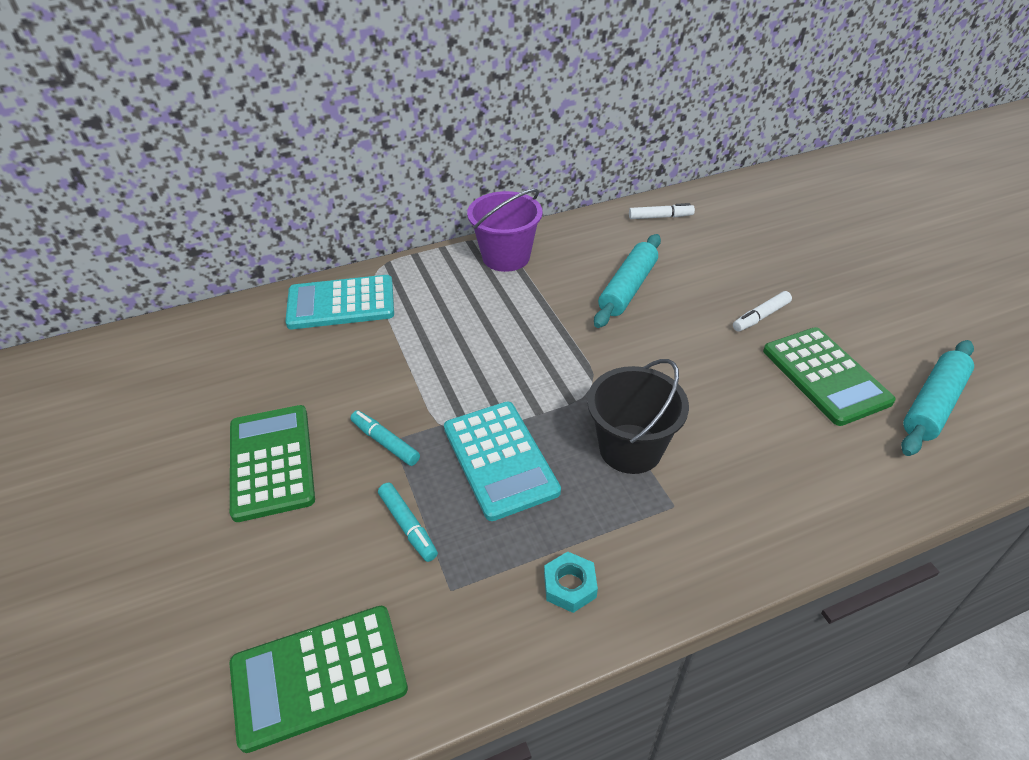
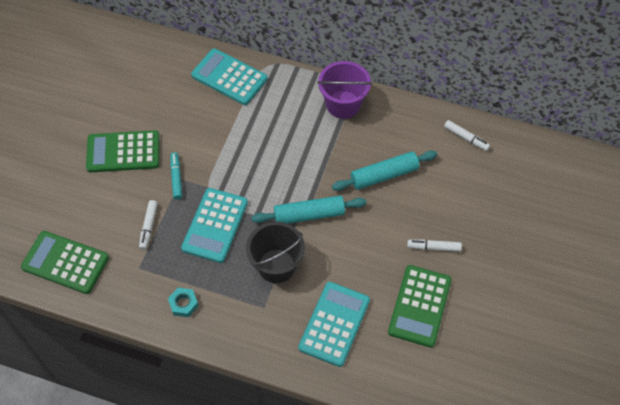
camera: 40 degrees right, 15 degrees up
(271, 462) = (123, 152): green calculator -> green calculator turned 120 degrees counterclockwise
(408, 526) = (149, 227): turquoise marker -> white marker
(774, 460) = (334, 324): none -> turquoise calculator
(932, 405) = (452, 364): turquoise rolling pin -> turquoise rolling pin (309, 214)

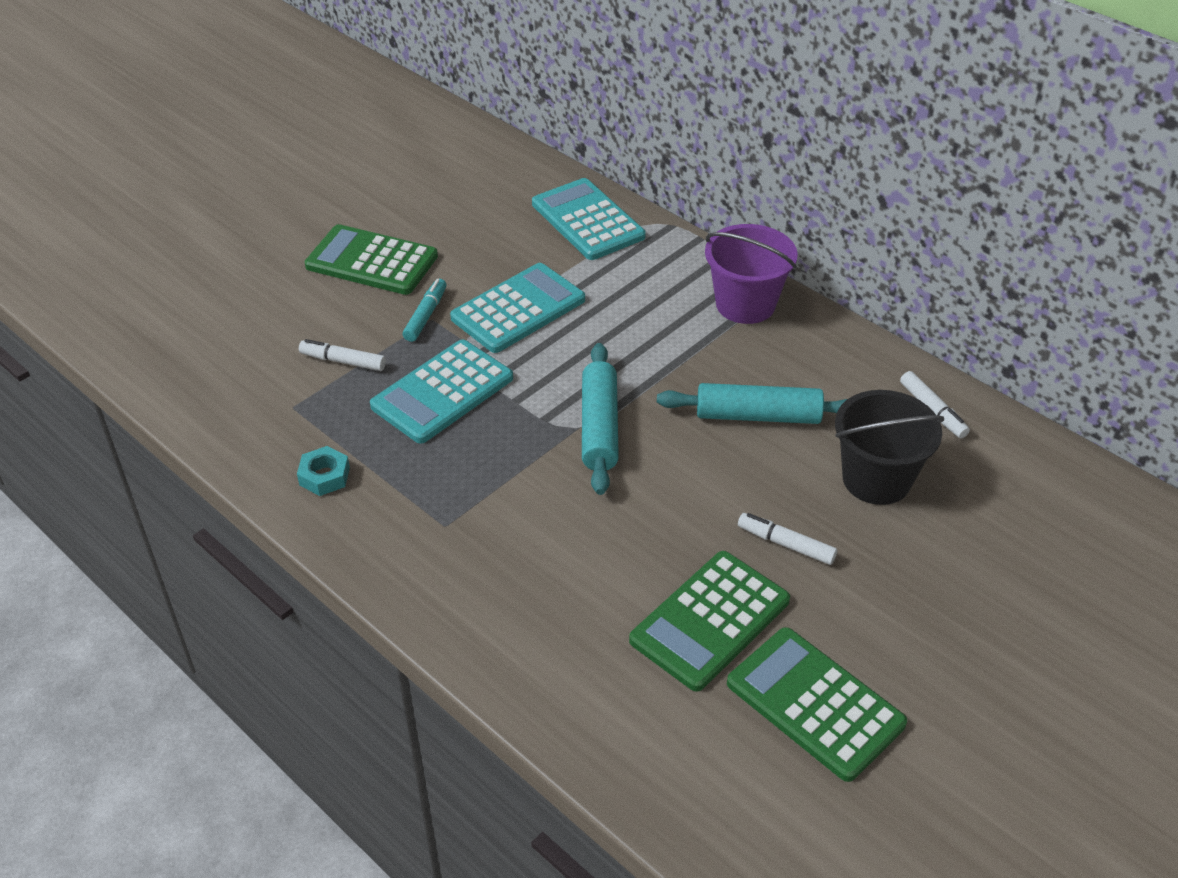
camera: 25 degrees right, 15 degrees down
(65, 262) = (194, 364): green calculator -> green calculator (815, 703)
(149, 227) = (343, 361): white marker -> white marker turned 75 degrees clockwise
(276, 266) = (502, 477): black bucket -> black bucket (876, 479)
(309, 214) = (600, 427): turquoise rolling pin -> turquoise rolling pin turned 75 degrees clockwise
(334, 324) = (545, 592): turquoise calculator -> turquoise calculator (518, 309)

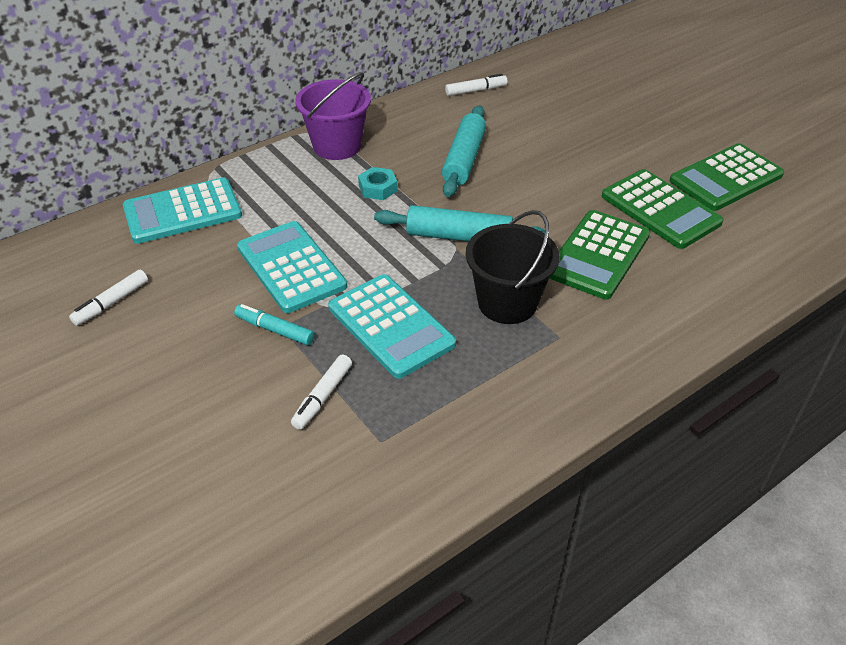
camera: 80 degrees left, 0 degrees up
(324, 476) = (487, 417): turquoise nut -> turquoise nut (378, 188)
(372, 261) = (166, 366): green calculator -> green calculator (598, 255)
(786, 544) = (592, 167): white marker -> white marker (111, 303)
(876, 479) = (536, 122): black bucket -> black bucket (507, 303)

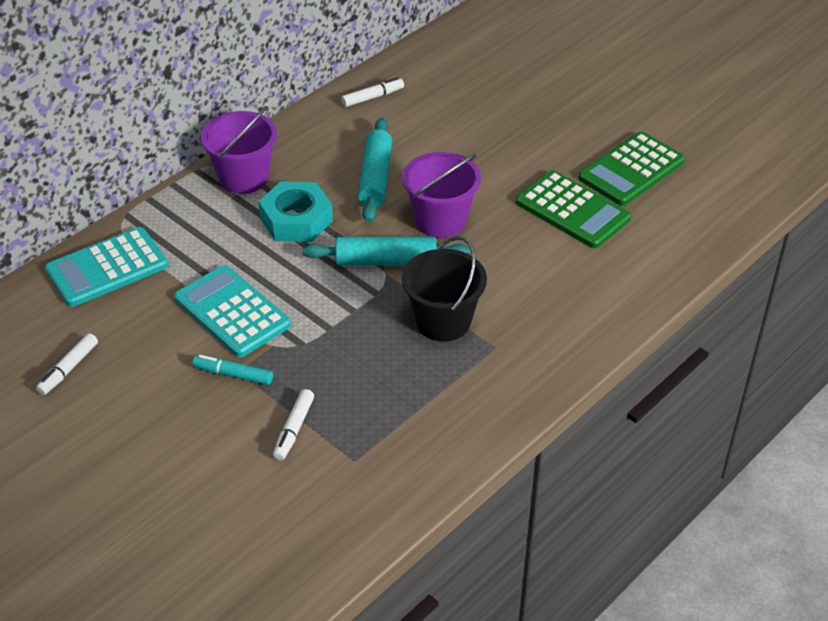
camera: 10 degrees left, 0 degrees up
(378, 188) = (296, 220): turquoise nut -> turquoise nut, size x1.83
(391, 326) = (340, 357): turquoise calculator -> none
(522, 204) = (440, 220): none -> purple bucket
(598, 255) = (520, 264): green calculator -> none

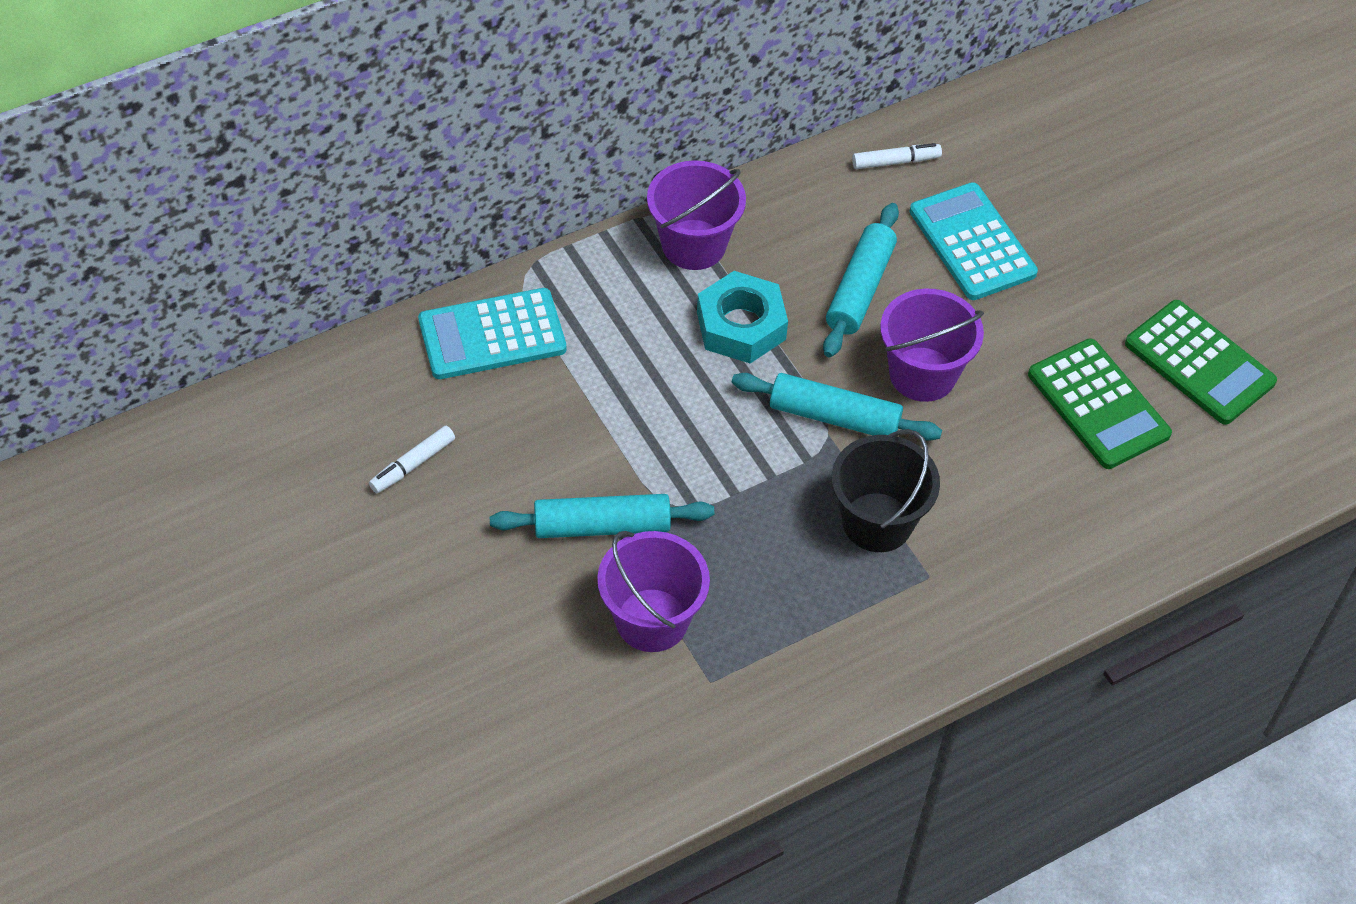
camera: 15 degrees right, 10 degrees up
(232, 312) = (624, 438): turquoise calculator -> turquoise calculator (972, 242)
(233, 375) = (602, 526): turquoise marker -> turquoise rolling pin
(294, 429) = (652, 620): white marker -> purple bucket
(631, 170) = (1199, 363): green calculator -> green calculator turned 105 degrees counterclockwise

